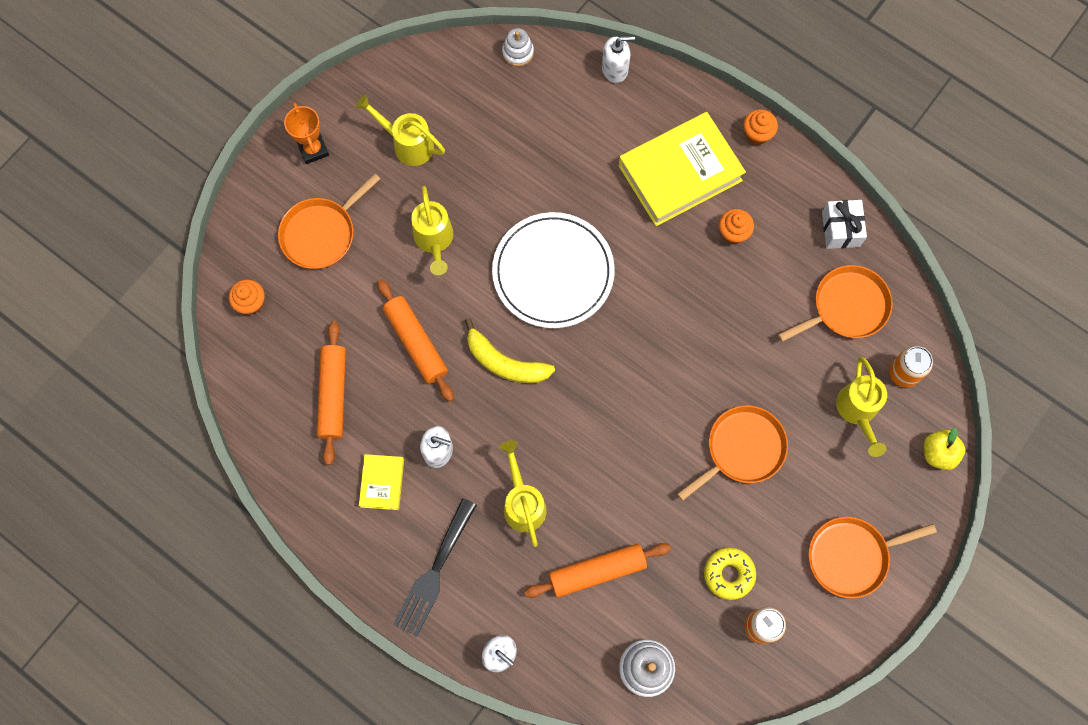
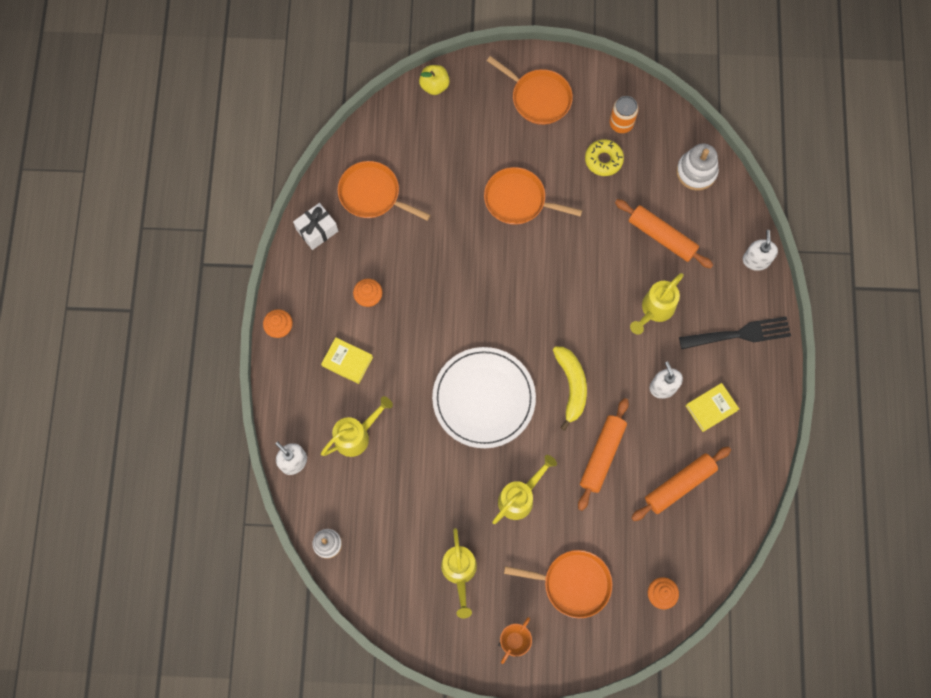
camera: 125 degrees left, 0 degrees up
(680, 173) = (347, 361): yellow book -> yellow book, size x0.48
(857, 411) = (441, 147): yellow watering can -> yellow watering can (356, 435)
(903, 373) = (394, 134): orange can -> none

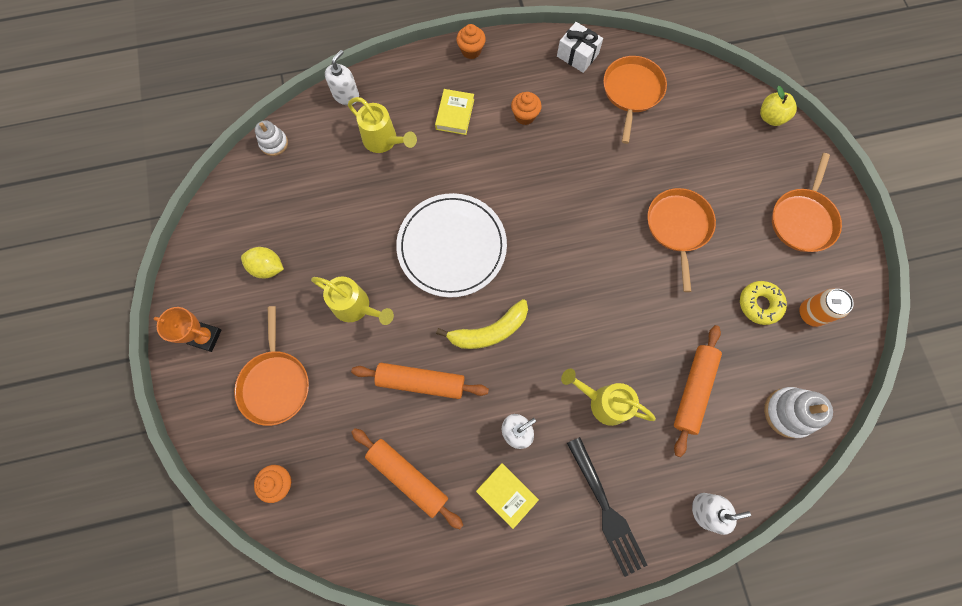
camera: 75 degrees right, 0 degrees up
(459, 572) = (267, 267): yellow watering can -> yellow lemon

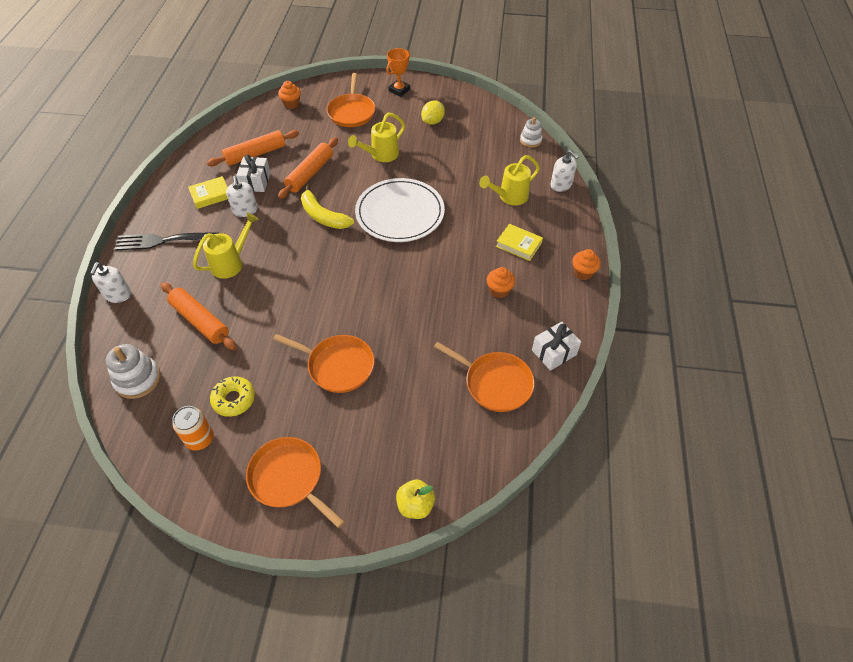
camera: 110 degrees right, 20 degrees down
(275, 383) = (352, 112): orange pan -> orange pan turned 105 degrees counterclockwise
(461, 447) = (255, 182): none -> white gift
(489, 331) = (323, 216): yellow banana -> yellow banana turned 45 degrees counterclockwise

